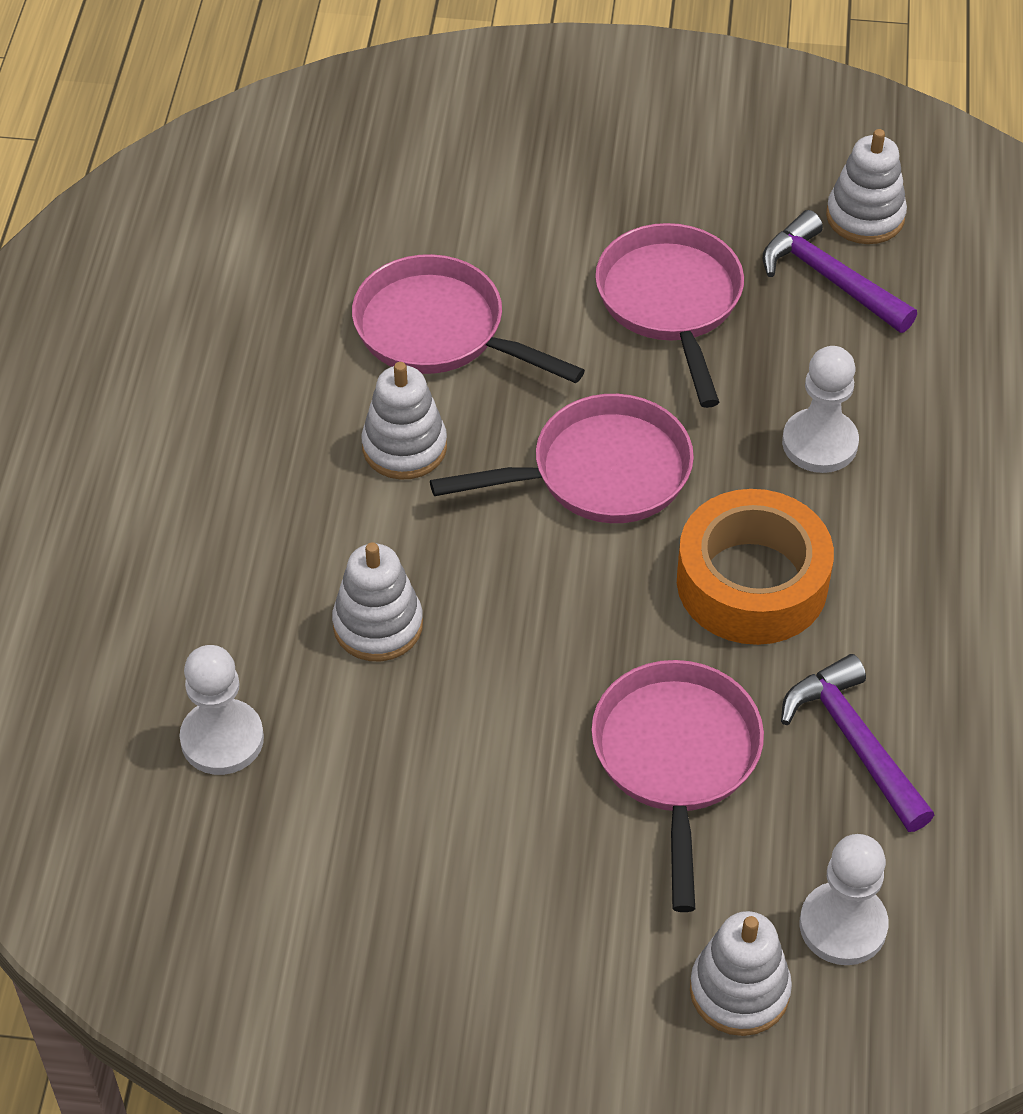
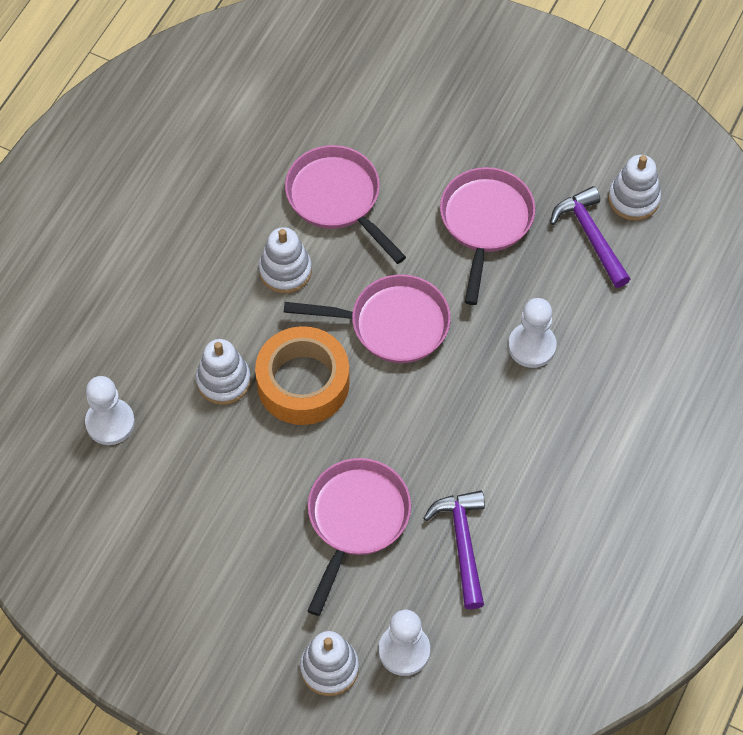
camera: 20 degrees right, 10 degrees up
(752, 582) = (449, 424): orange tape -> orange tape (303, 383)

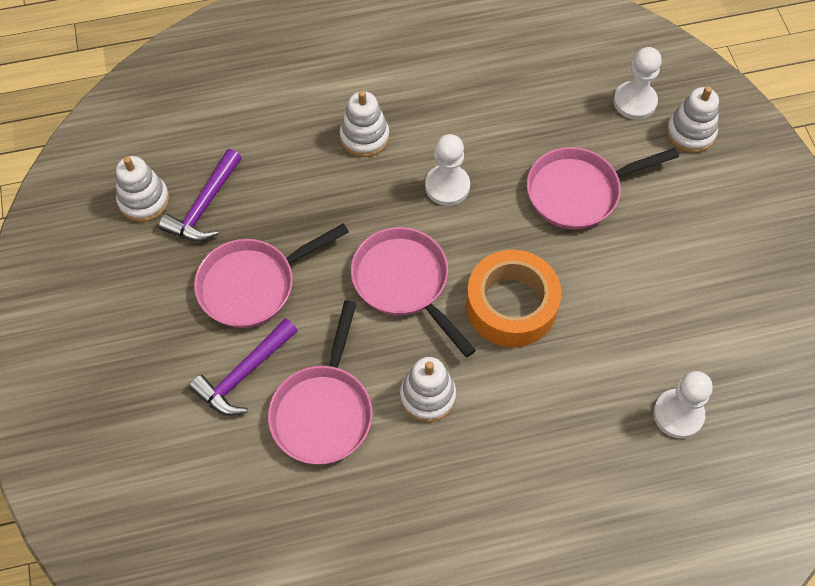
camera: 130 degrees left, 0 degrees up
(223, 381) = (564, 362): white stacking toy -> white stacking toy (364, 137)
(462, 544) = (531, 120): purple hammer -> purple hammer (244, 374)
(532, 346) = (338, 180): white pawn -> white pawn (447, 186)

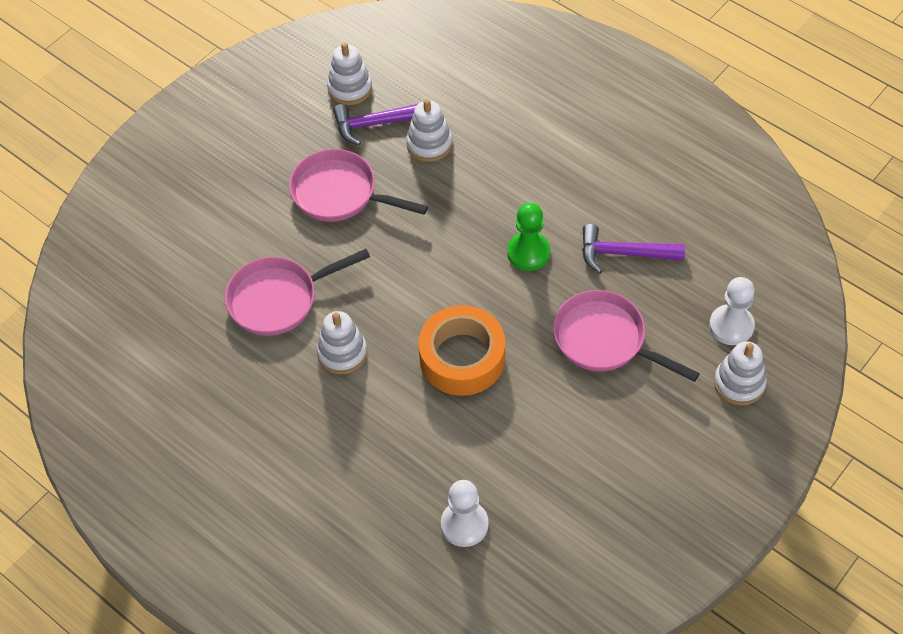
camera: 55 degrees right, 5 degrees down
(244, 374) = (268, 235): purple hammer -> purple hammer (624, 253)
(364, 137) = (522, 174): white stacking toy -> white stacking toy (429, 144)
(404, 283) = (421, 279): pink pan -> none
(447, 186) = (528, 252): white pawn -> green pawn

